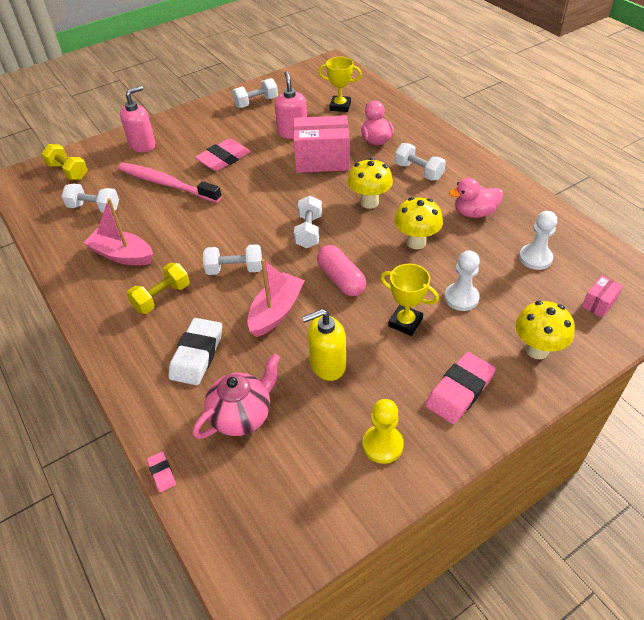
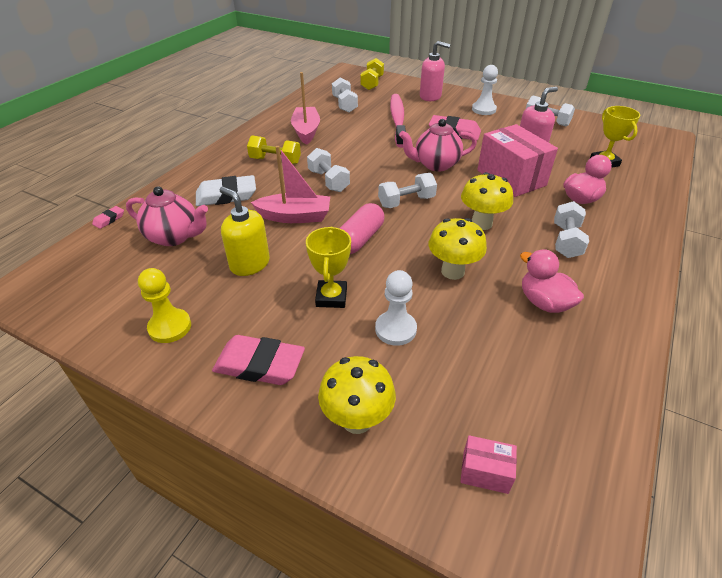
camera: 60 degrees right, 5 degrees down
(267, 192) = (435, 165): none -> pink teapot
(535, 258) = (516, 379): white pawn -> white pawn (483, 109)

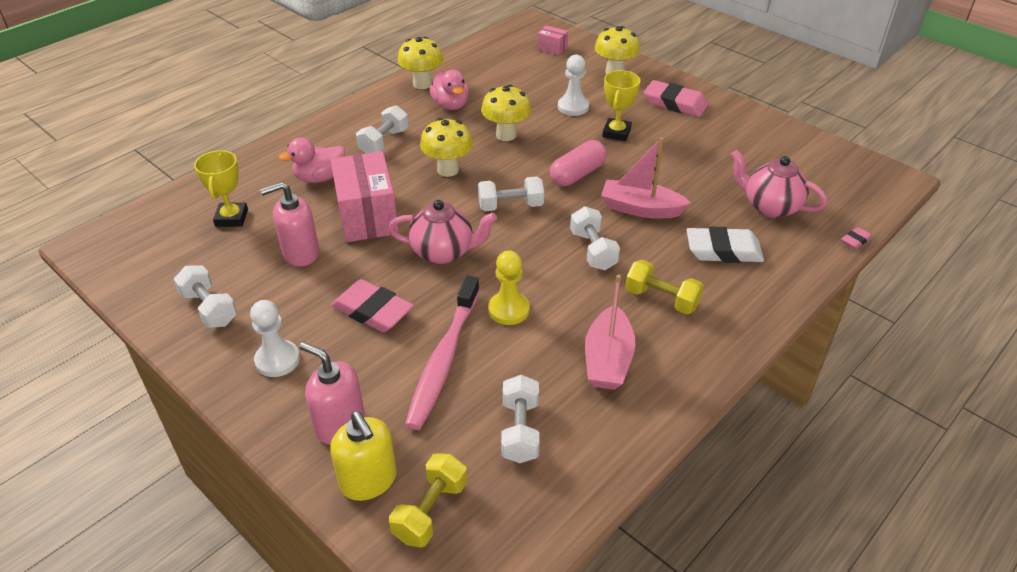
camera: 165 degrees left, 0 degrees up
(170, 327) = (746, 133): yellow pawn -> yellow pawn (508, 310)
(249, 264) = (687, 168): yellow soap dispenser -> yellow soap dispenser (368, 481)
(610, 332) = (422, 84): none -> yellow mushroom

